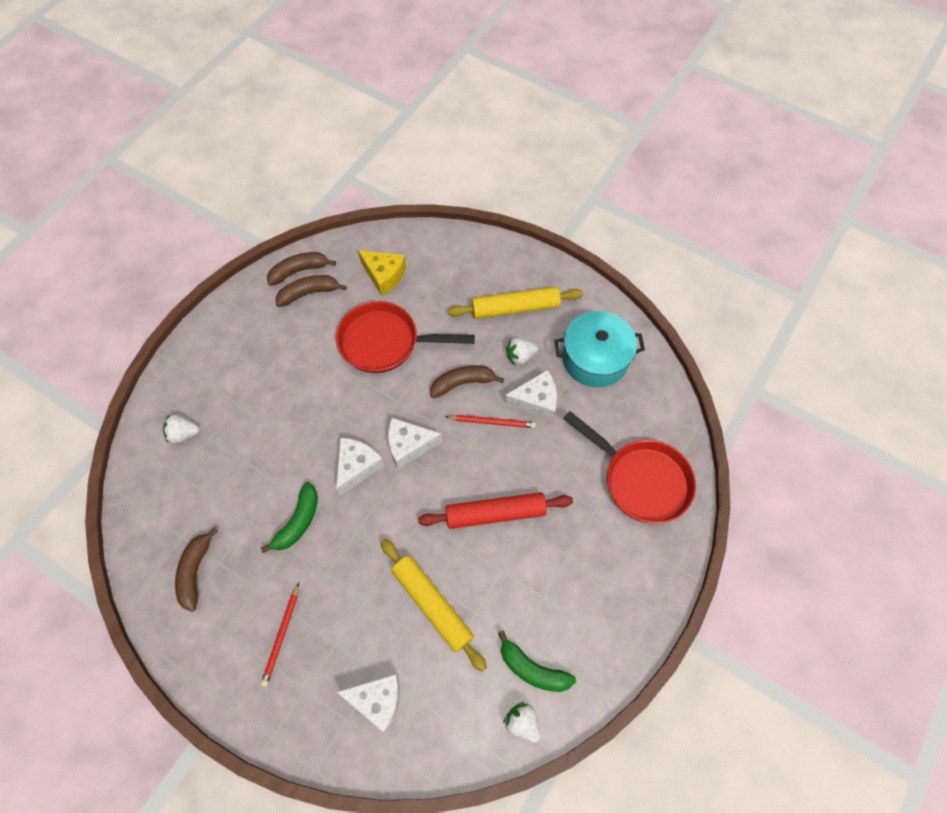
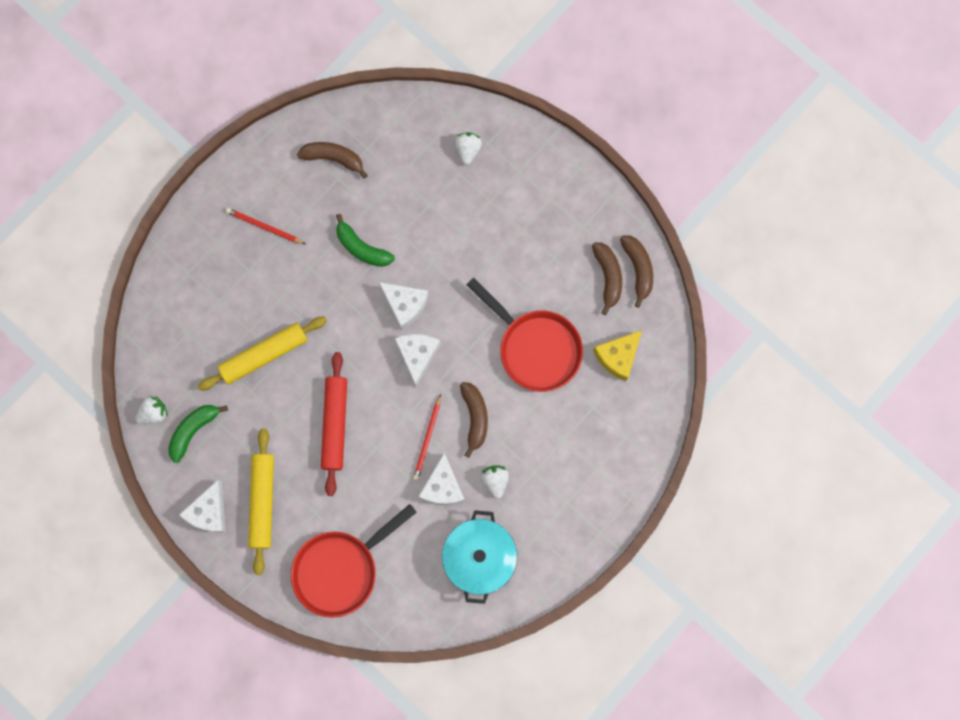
camera: 100 degrees right, 15 degrees up
(377, 701) = (196, 299): white cheese -> white cheese (209, 512)
(385, 342) = (535, 347): red pan -> red pan turned 120 degrees clockwise
(515, 308) = (554, 487): yellow rolling pin -> yellow rolling pin (263, 502)

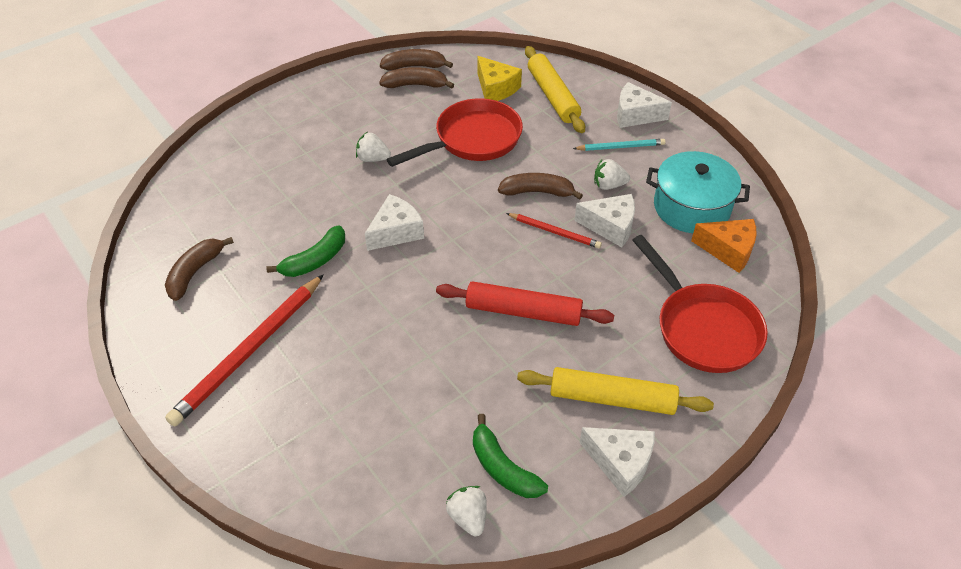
camera: 80 degrees left, 30 degrees down
(264, 227) = (249, 351): red pencil -> red pencil, size x1.90
(264, 355) = (418, 372): yellow rolling pin -> yellow rolling pin (553, 96)
(417, 355) = (457, 229): white cheese -> white cheese (635, 115)
(431, 590) = (728, 250): none -> orange cheese
(468, 150) = (242, 161): white strawberry -> white strawberry (373, 159)
(551, 488) = (620, 147): none -> turquoise pencil

